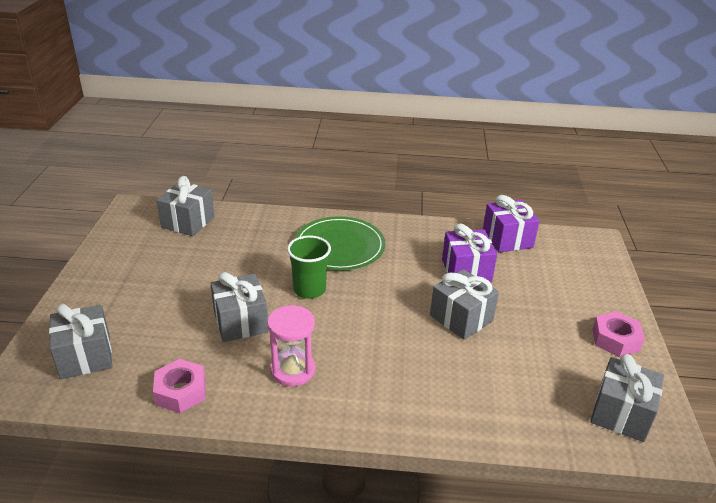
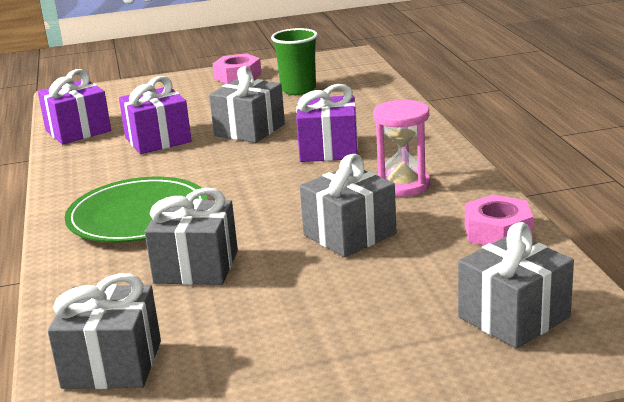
camera: 105 degrees left, 10 degrees down
(309, 290) = (251, 211): green cup -> green cup (298, 90)
(390, 350) = (328, 150): none -> purple gift
(621, 413) = (331, 68): grey gift -> grey gift (196, 267)

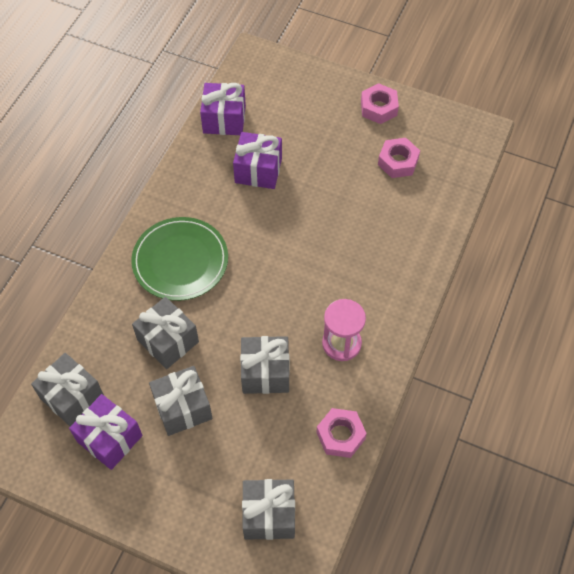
camera: 35 degrees right, 35 degrees up
(249, 130) = (319, 199): grey gift -> grey gift (183, 408)
(298, 90) = (398, 162): green cup -> pink nut
(328, 150) = (341, 265): purple gift -> purple gift (109, 438)

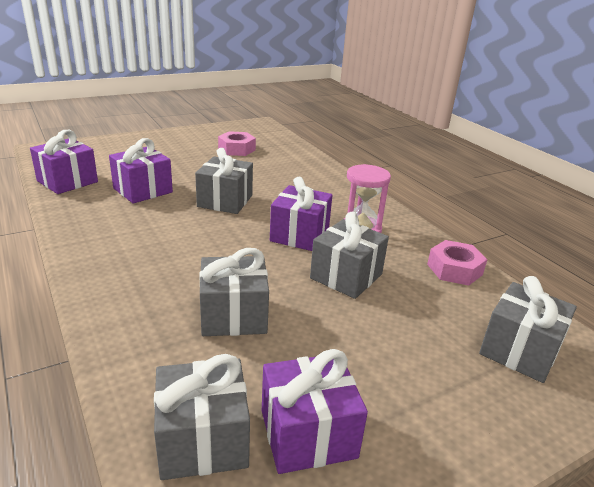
camera: 55 degrees left, 30 degrees down
(180, 261) = (156, 263): green plate -> none
(183, 408) = (329, 346): grey gift -> grey gift (225, 201)
(293, 310) = (299, 235): none -> purple gift
(378, 108) = (184, 137): pink nut -> none

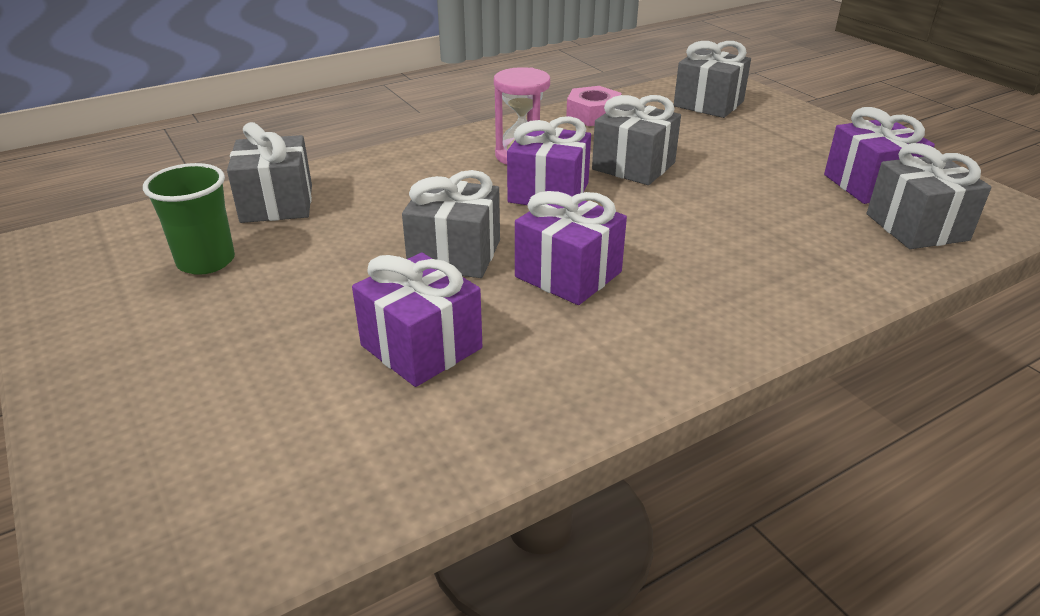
camera: 90 degrees left, 5 degrees up
(67, 181) = (382, 469): purple gift -> purple gift (568, 274)
(233, 315) = (745, 225): grey gift -> grey gift (277, 204)
(236, 149) = (206, 261): pink nut -> green cup

